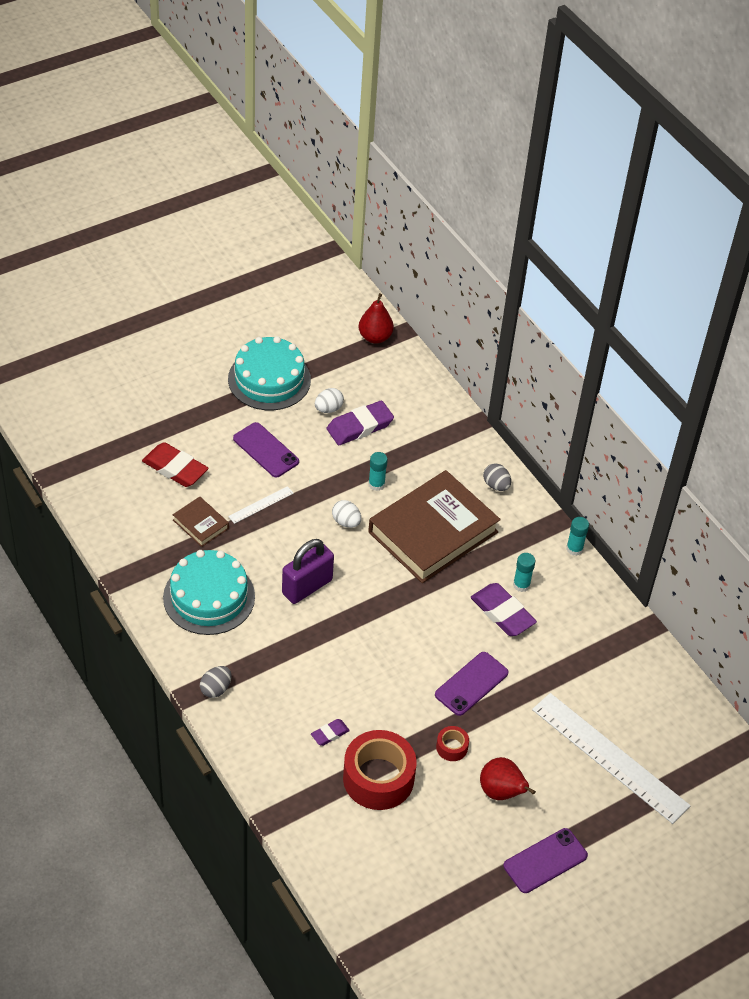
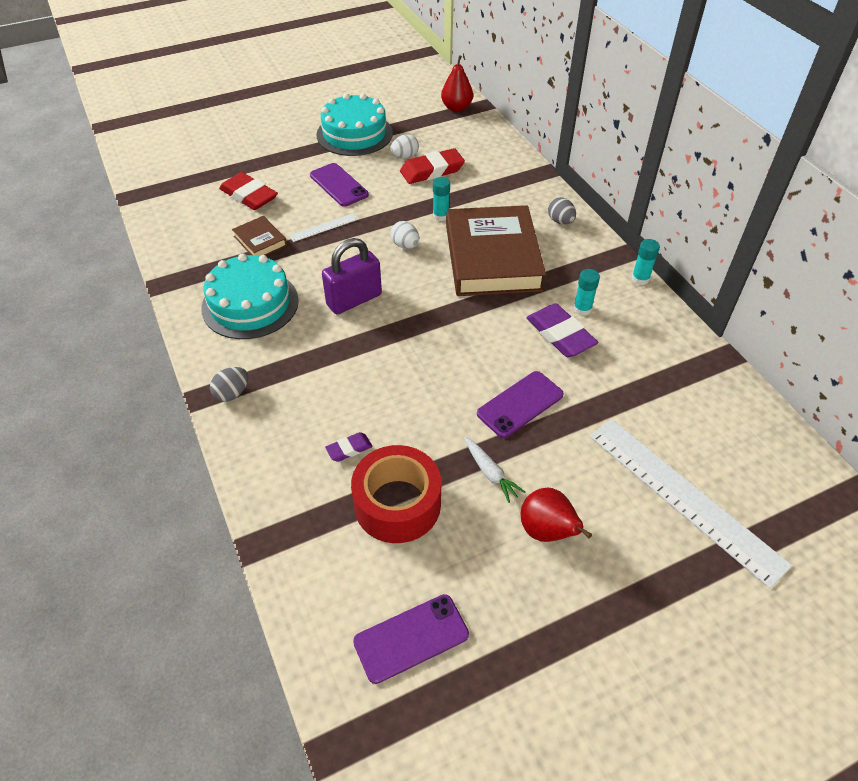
camera: 10 degrees right, 0 degrees up
(360, 426) = (432, 170): purple eraser -> red eraser
(433, 532) = (492, 258): brown book -> brown book turned 60 degrees counterclockwise
(452, 747) = (490, 473): red tape -> white carrot
(545, 861) = (600, 627): purple phone -> purple phone (411, 638)

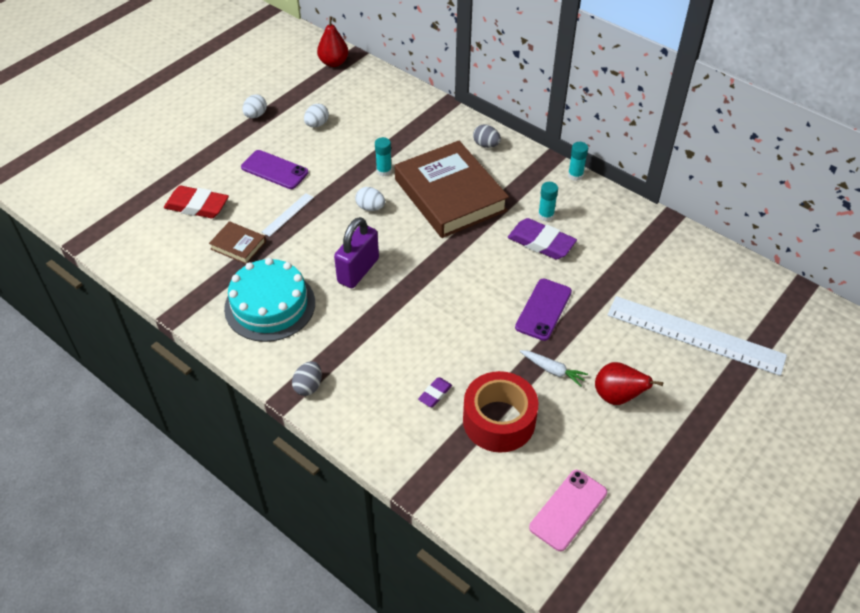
camera: 25 degrees left, 0 degrees up
(354, 134) = (255, 115): turquoise cake -> white egg
(411, 638) = (568, 510): purple phone -> pink phone
(432, 170) = (350, 131): red eraser -> none

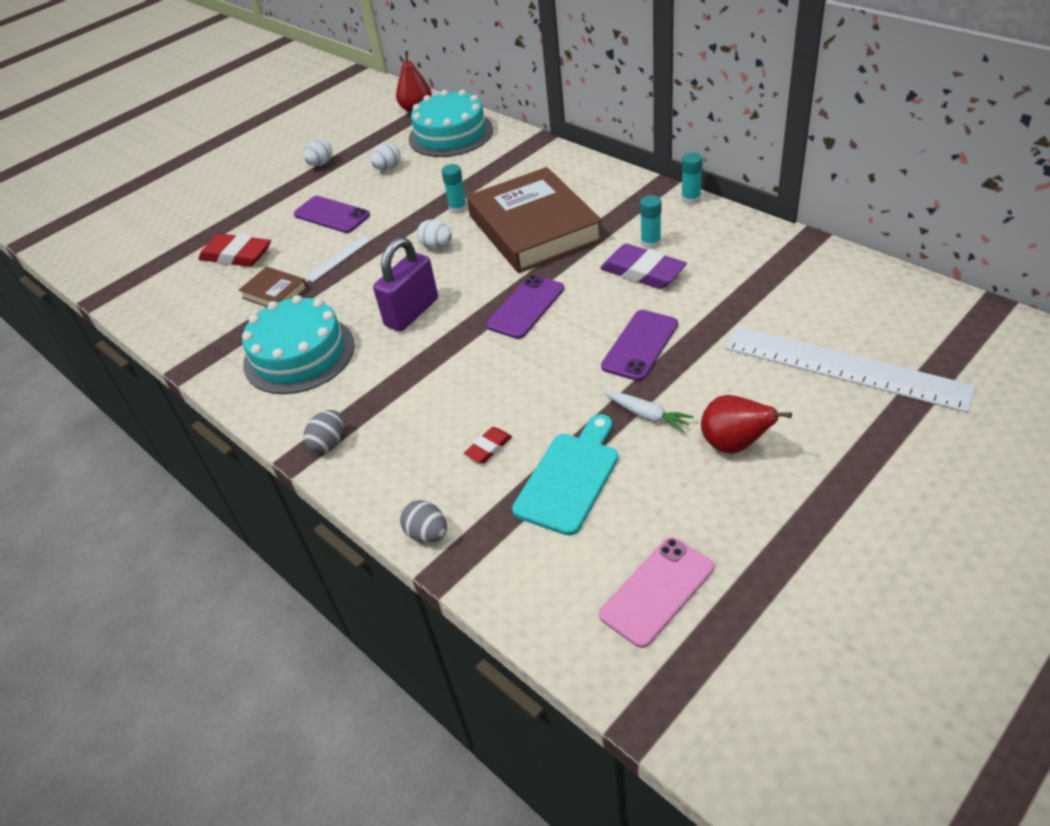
camera: 10 degrees right, 5 degrees down
(367, 92) = (450, 134): none -> turquoise cake
(435, 394) = (488, 448): purple eraser -> red eraser
(451, 270) = (526, 307): none -> purple phone
(486, 145) = (583, 175): grey egg -> grey egg (427, 534)
(499, 420) = (569, 478): red tape -> turquoise cutting board

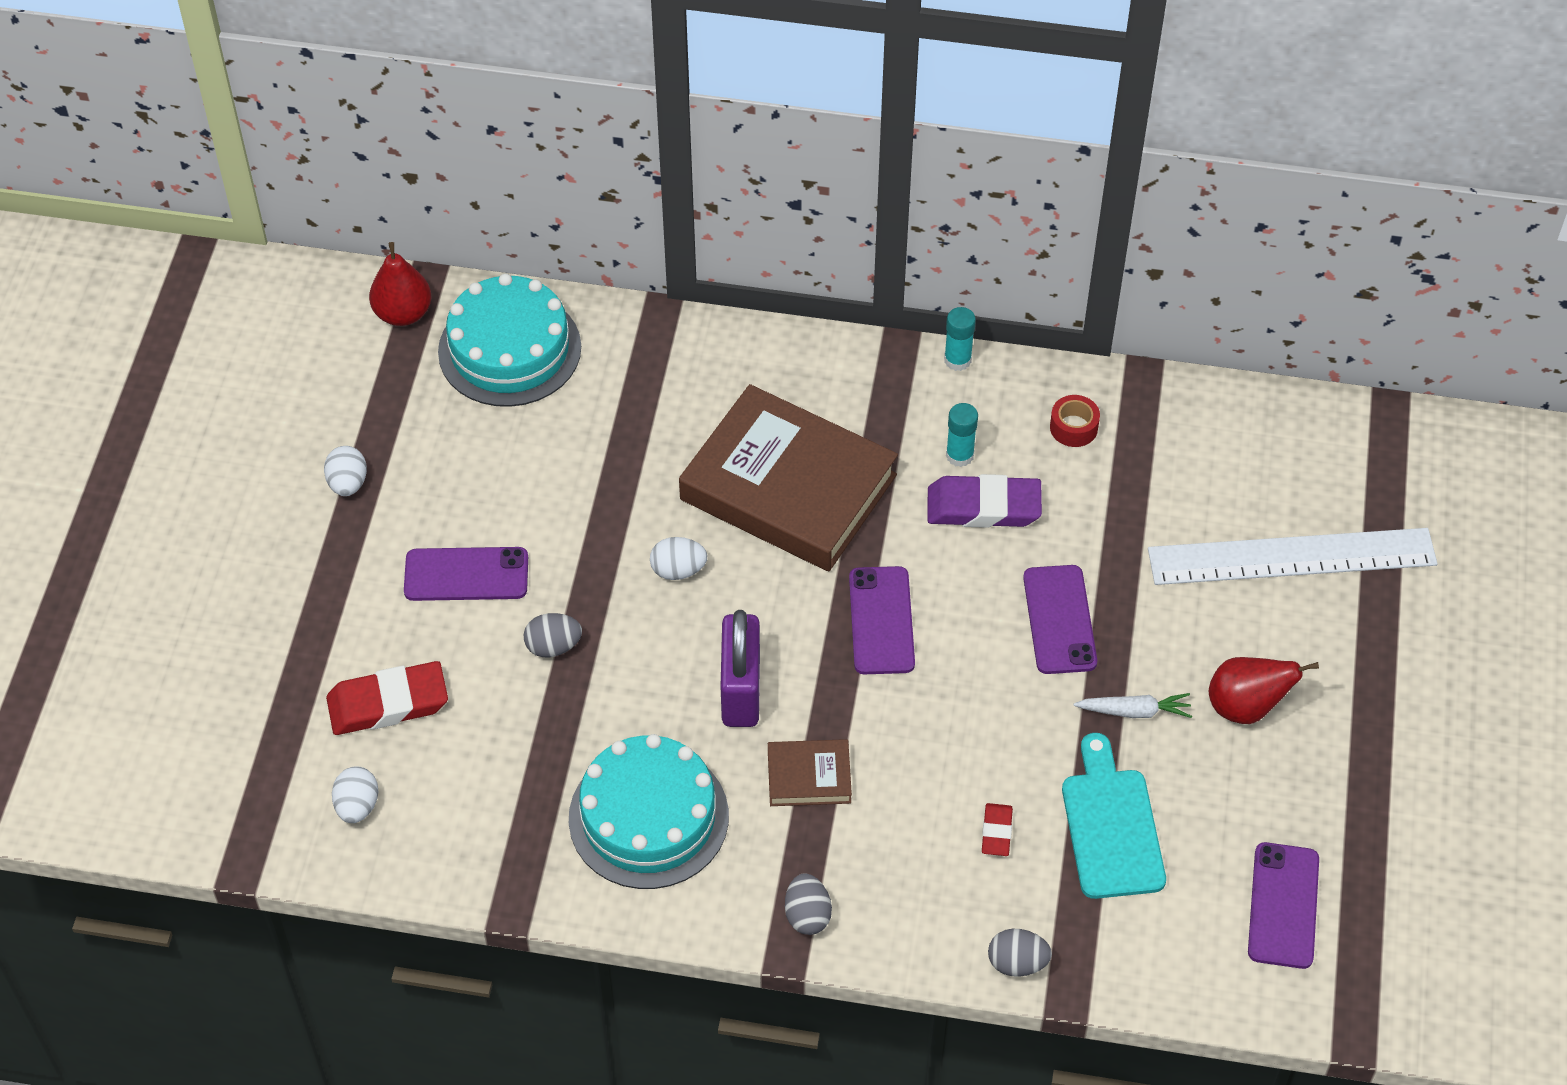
camera: 40 degrees left, 10 degrees up
(275, 293) = (516, 740): brown book -> brown book (809, 776)
(338, 258) = (553, 646): white ruler -> grey egg
(388, 168) = (470, 453): white egg -> white egg (357, 806)
(458, 208) = (650, 492): turquoise glue stick -> none
(657, 591) = (1283, 905): pink phone -> purple phone
(738, 250) = (1073, 427): none -> red tape

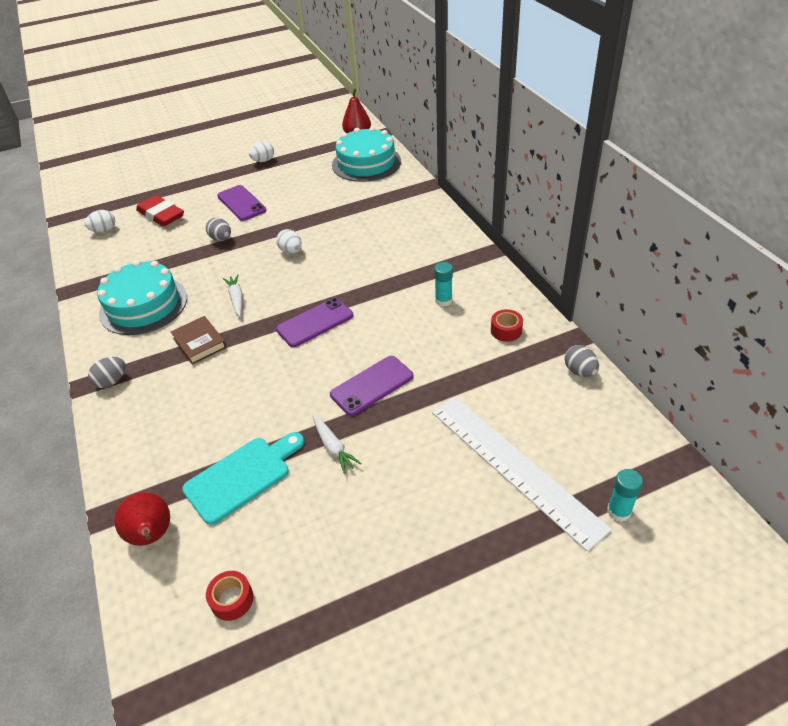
camera: 60 degrees right, 10 degrees down
(741, 690) = (236, 299): purple padlock -> white carrot
(788, 487) = (368, 259): brown book -> none
(957, 360) = (502, 273): turquoise glue stick -> turquoise glue stick (619, 511)
(983, 507) = (419, 323): purple eraser -> none
(996, 832) = (207, 428): red eraser -> none
(1017, 963) = (119, 480): grey egg -> grey egg (579, 371)
(1245, 707) = (378, 500): red pear -> red pear (152, 535)
(1283, 905) = (232, 599): purple phone -> red tape

